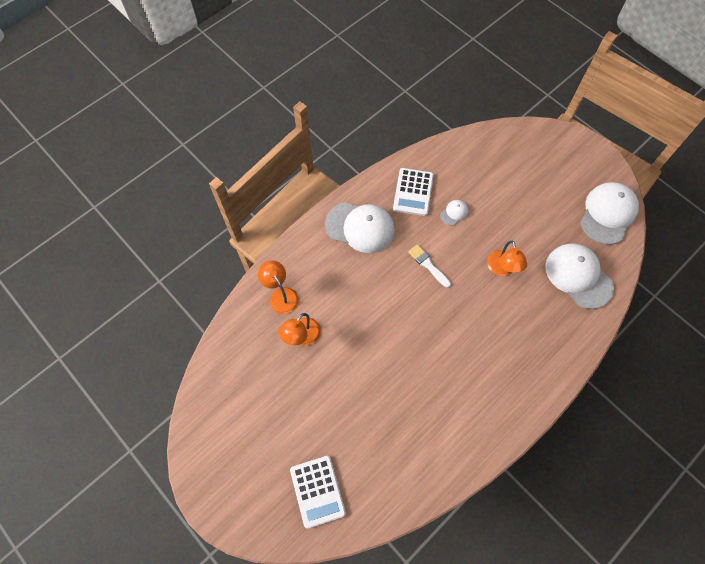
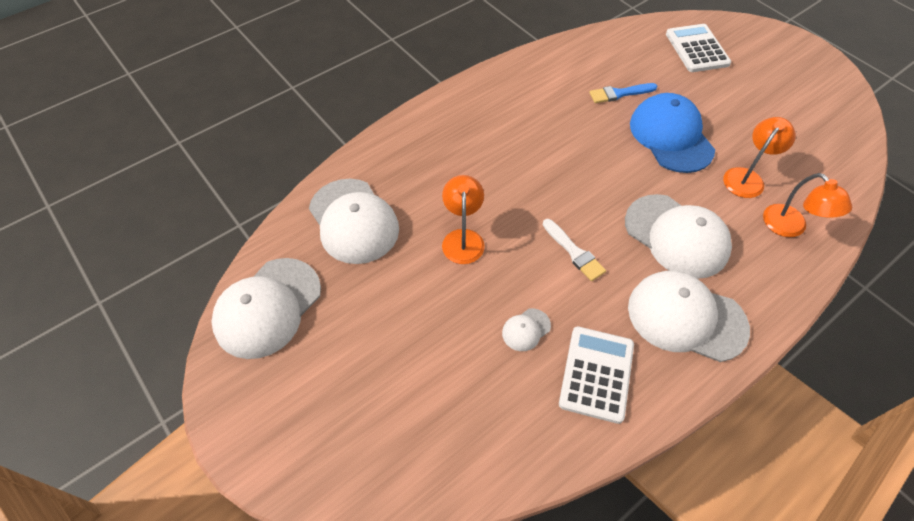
camera: 175 degrees left, 10 degrees down
(354, 373) = (671, 136): none -> blue cap
(360, 282) = (676, 236): none -> white cap
(394, 420) = (619, 93): none -> blue brush

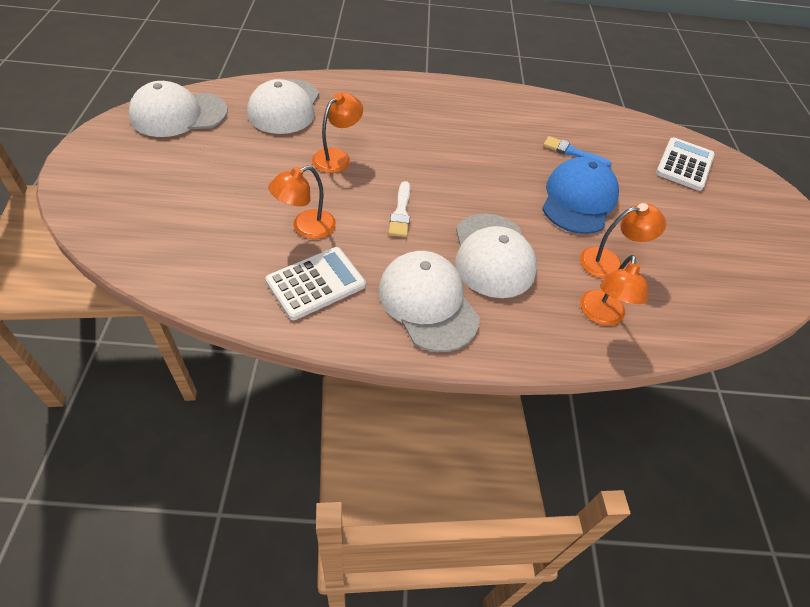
camera: 35 degrees right, 5 degrees down
(526, 330) = (306, 228): white cap -> orange lamp

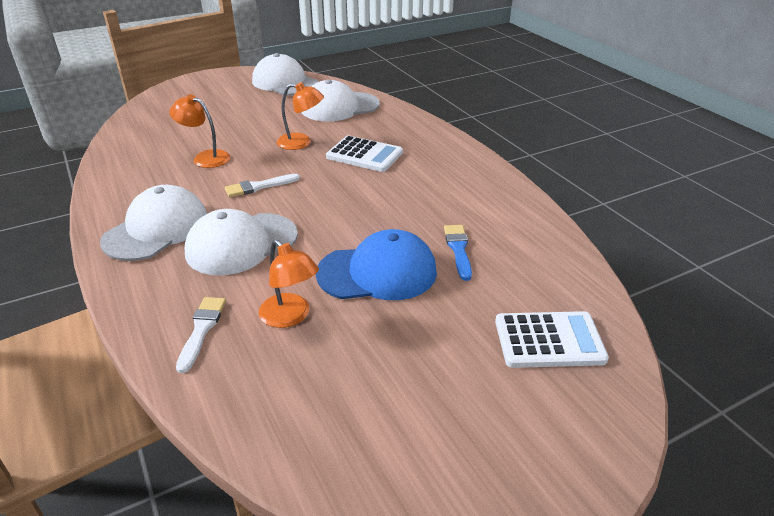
camera: 65 degrees right, 15 degrees down
(316, 283) = (147, 179): white calculator -> white calculator (364, 155)
(601, 316) = (202, 330): orange lamp -> white brush

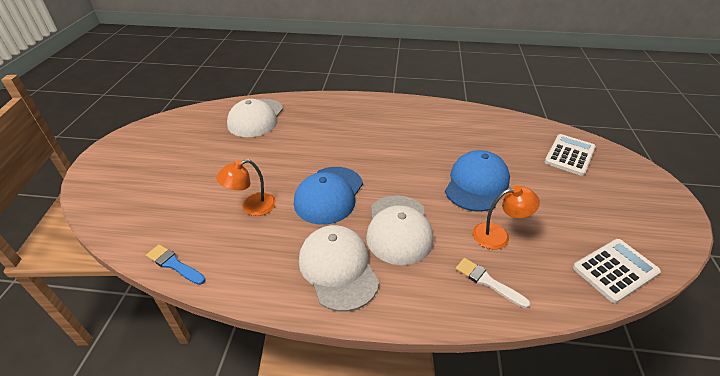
camera: 55 degrees left, 5 degrees up
(258, 187) = (329, 195): white brush -> blue cap
(285, 82) = (178, 125): white cap -> none
(301, 142) = (287, 153): orange lamp -> none
(364, 155) = (337, 135): white calculator -> white calculator (615, 270)
(458, 249) = (475, 147): blue brush -> blue brush (174, 264)

